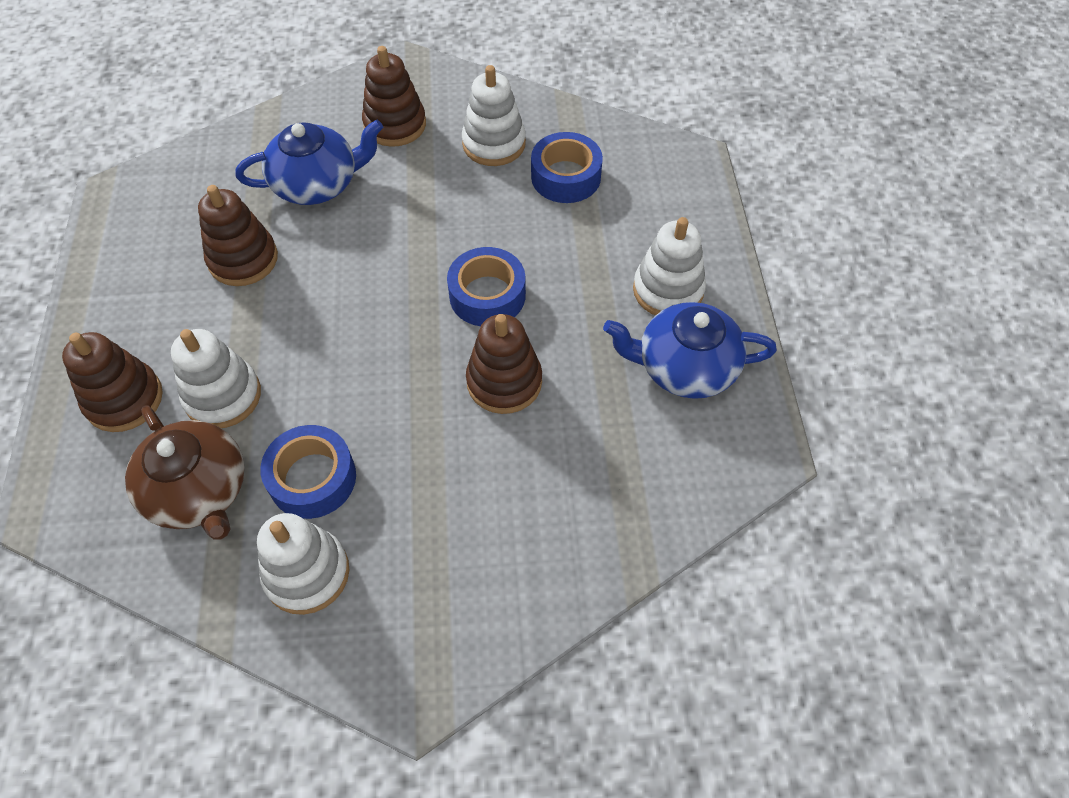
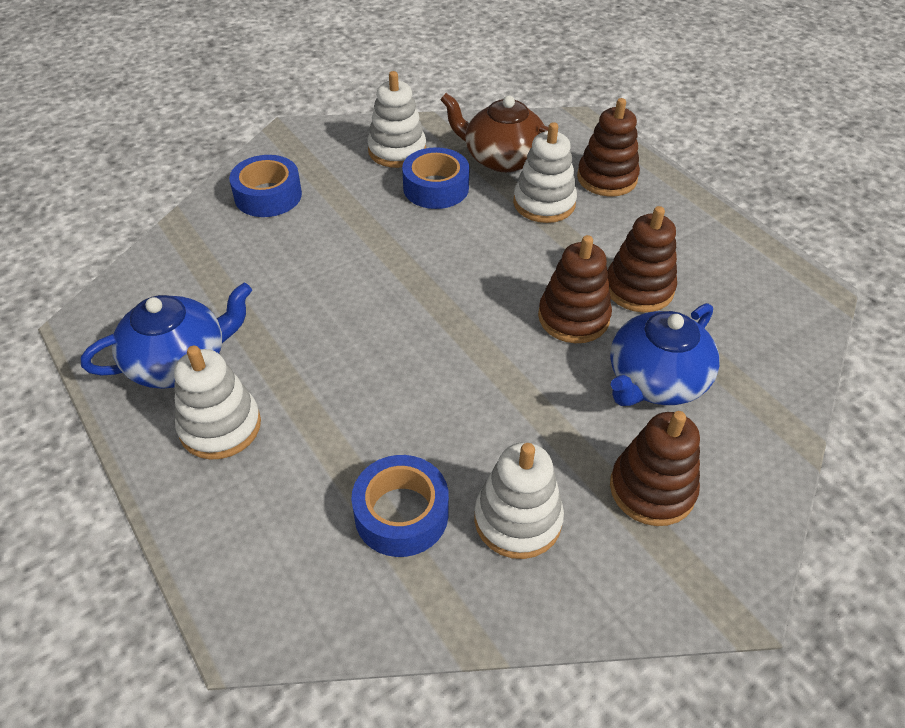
camera: 150 degrees right, 10 degrees down
(487, 295) = (400, 347): blue tape -> blue tape (268, 195)
(504, 382) = (339, 289): brown stacking toy -> brown stacking toy (573, 317)

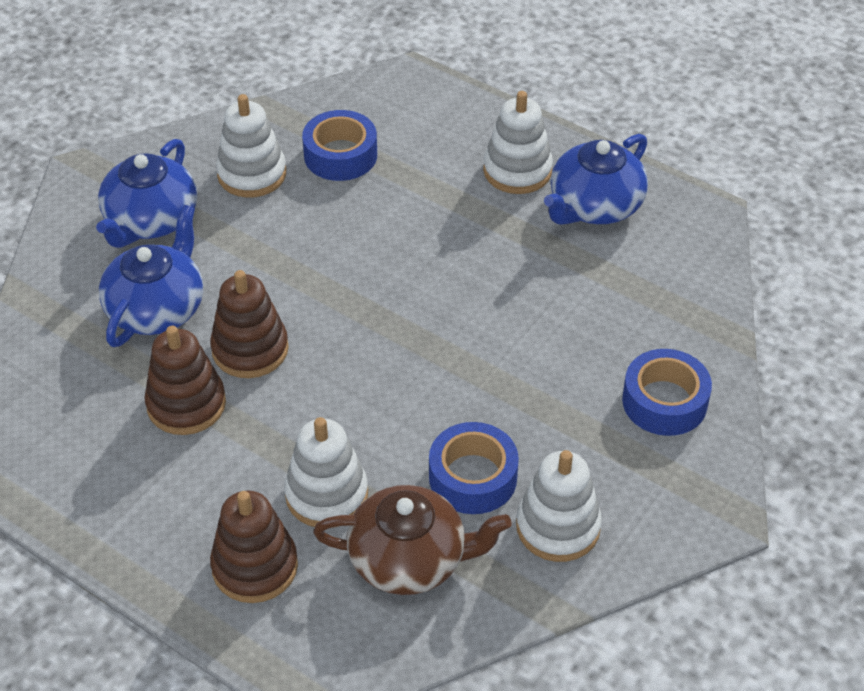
camera: 160 degrees right, 0 degrees up
(652, 489) = (150, 220): brown stacking toy -> blue teapot

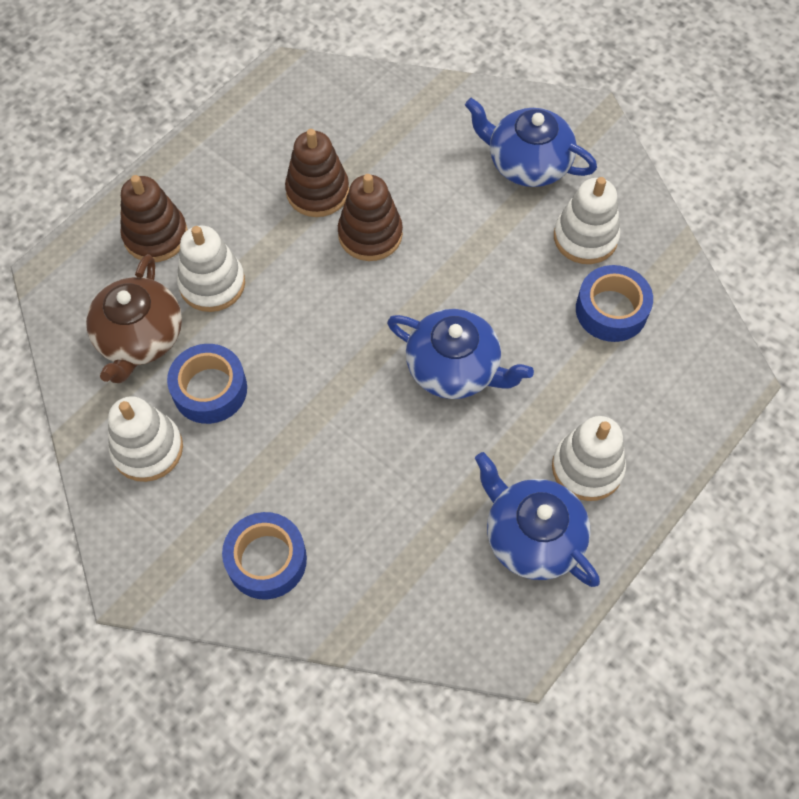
camera: 95 degrees right, 15 degrees up
(157, 308) = (423, 170): blue teapot -> blue teapot (454, 368)

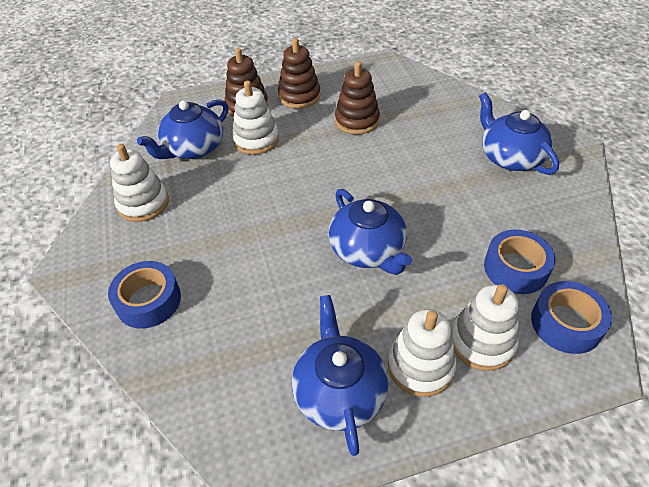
camera: 35 degrees right, 15 degrees down
(140, 338) = (193, 148): brown teapot -> blue teapot
(210, 389) = (205, 190): blue tape -> blue tape (566, 323)
(370, 234) = (371, 153): brown stacking toy -> brown stacking toy (299, 96)
(585, 237) = (525, 215): white stacking toy -> white stacking toy (482, 342)

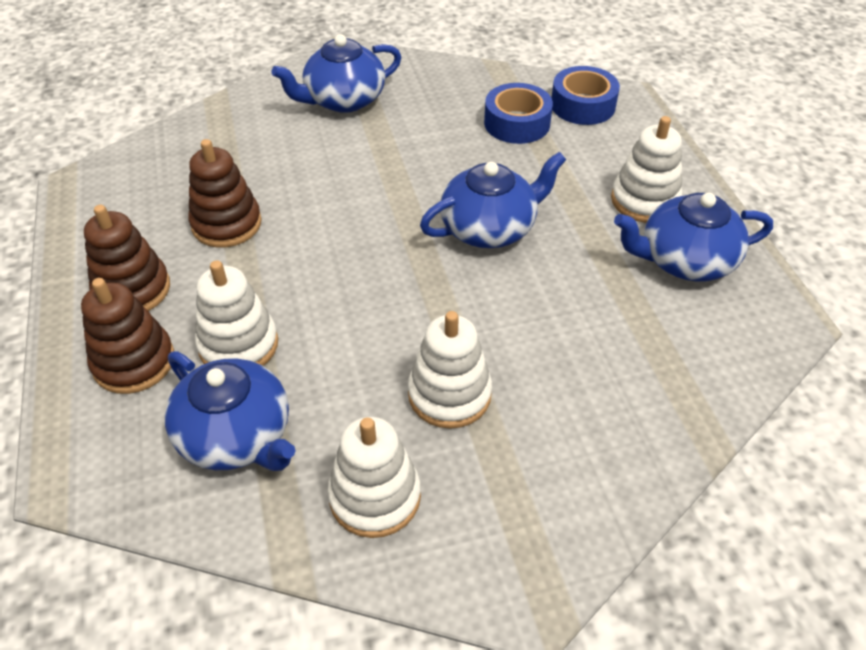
camera: 90 degrees left, 0 degrees up
(148, 301) = (582, 455): blue tape -> none
(482, 342) = (610, 158): white stacking toy -> white stacking toy (449, 394)

